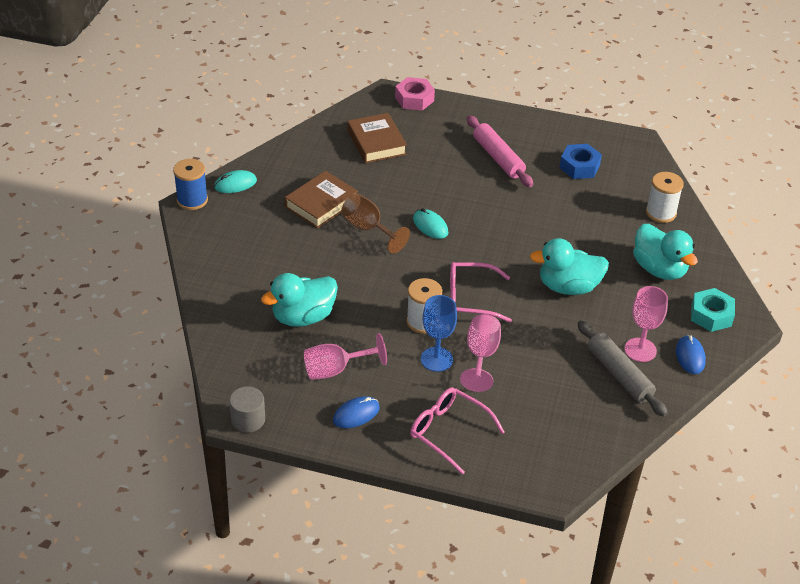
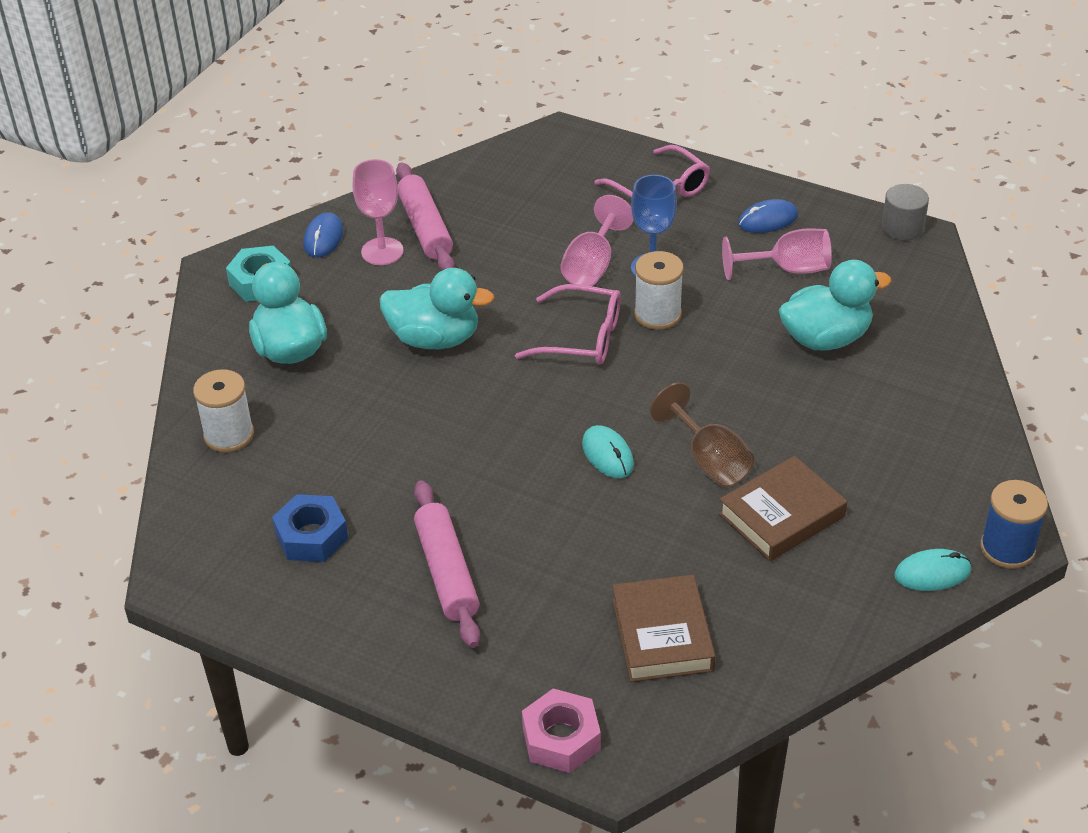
camera: 165 degrees left, 0 degrees up
(619, 374) = (425, 228): grey rolling pin -> pink rolling pin

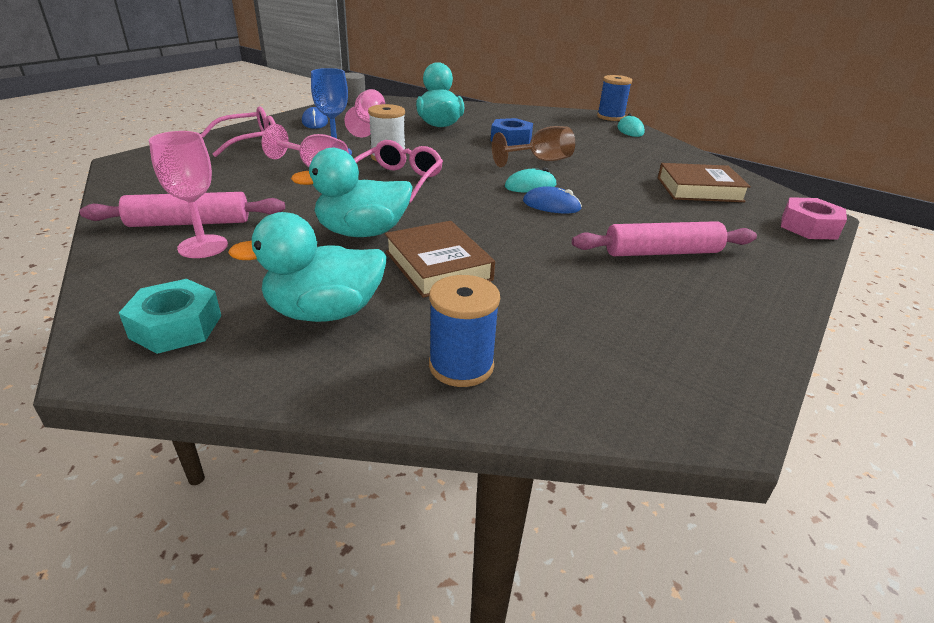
camera: 85 degrees left, 10 degrees down
(229, 435) = (461, 366): white spool -> blue spool
(311, 536) = (629, 316): blue nut -> blue nut (511, 139)
(323, 238) = (137, 278): blue mouse -> blue mouse (551, 205)
(435, 338) = (362, 232): turquoise duck -> turquoise duck turned 120 degrees counterclockwise
(781, 515) = (589, 151): brown book -> brown book (438, 266)

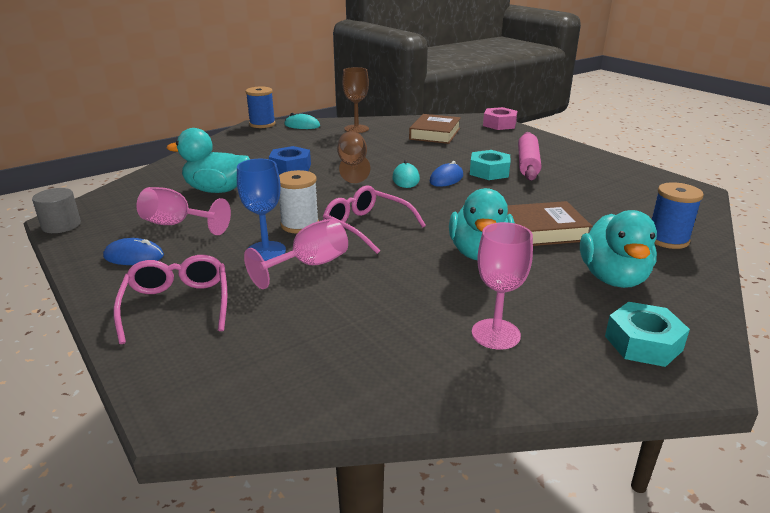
camera: 70 degrees left, 5 degrees down
(189, 223) = (436, 344): pink rolling pin -> none
(601, 228) = (489, 172): none -> turquoise nut
(655, 151) = (356, 129): none -> brown goblet

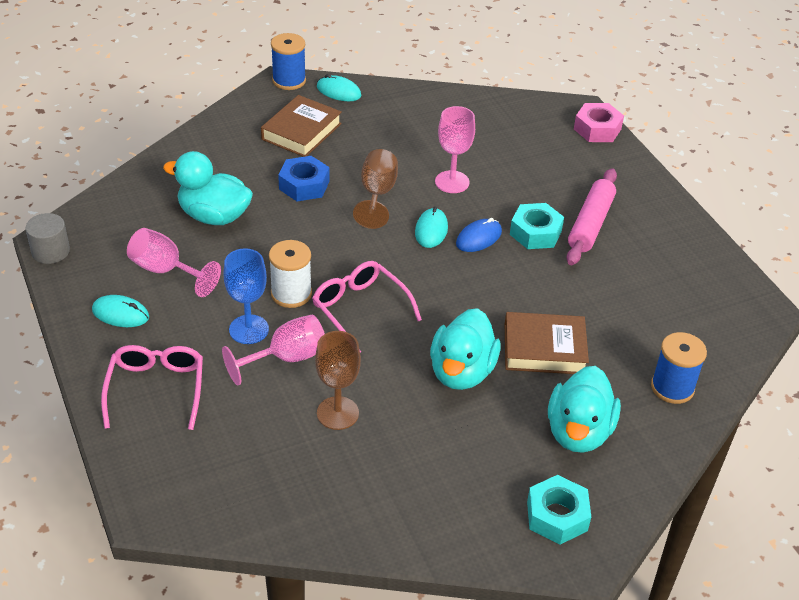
camera: 10 degrees right, 15 degrees up
(134, 256) = (120, 314): blue mouse -> turquoise mouse
(356, 129) = (406, 111): brown goblet -> brown goblet (337, 413)
(435, 134) = (502, 138): brown book -> brown book (301, 131)
(495, 334) = (430, 480): pink goblet -> pink goblet (452, 182)

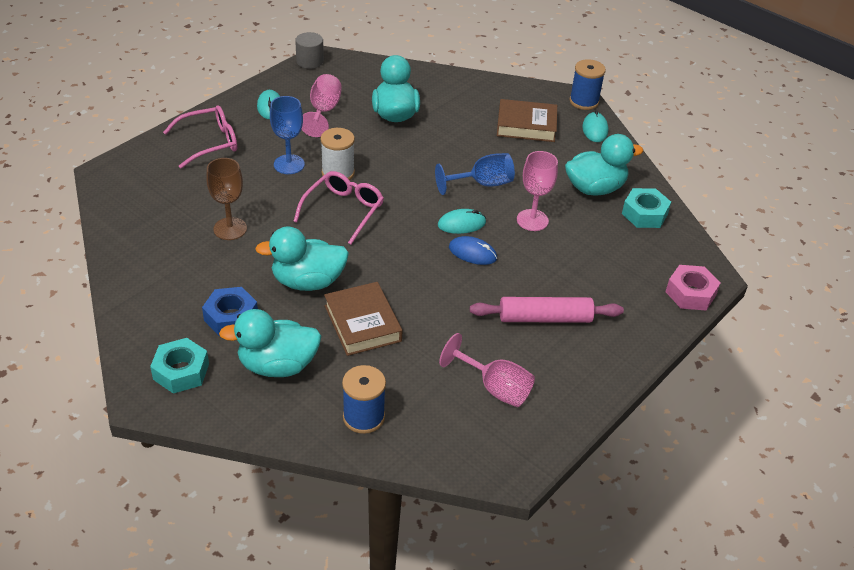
camera: 65 degrees right, 0 degrees up
(287, 358) = (271, 190): pink goblet -> pink goblet (495, 388)
(304, 185) = (463, 145): blue nut -> blue nut (231, 317)
(377, 194) = (482, 184): brown goblet -> blue goblet
(428, 126) = (595, 188): none -> turquoise duck
(535, 232) = (505, 285): turquoise nut -> turquoise nut (644, 214)

